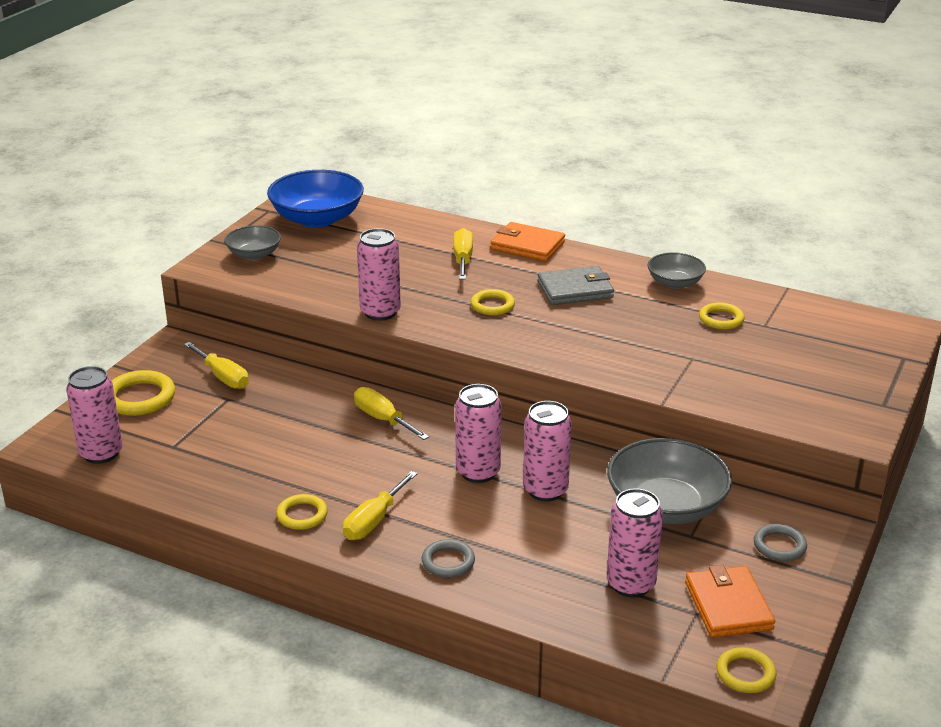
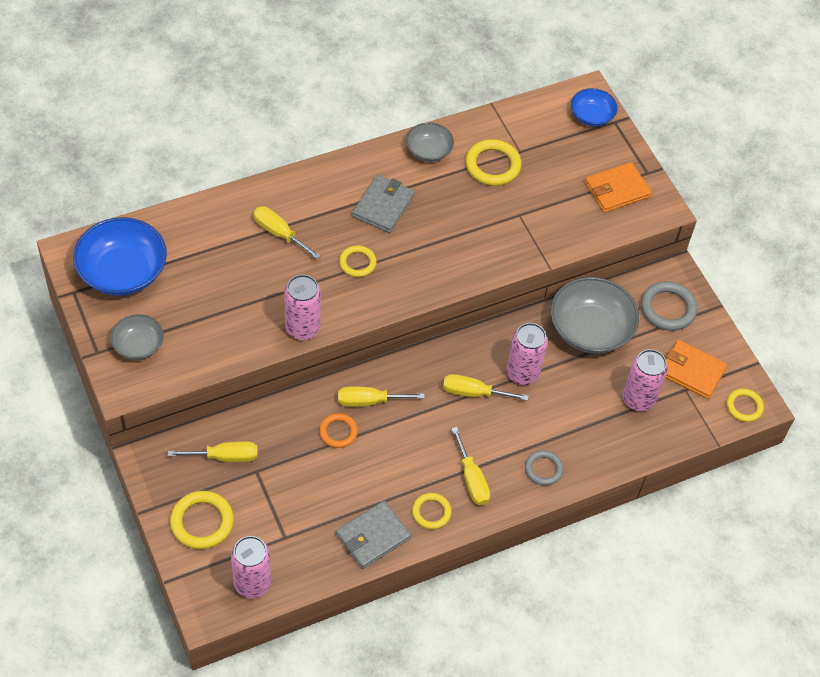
camera: 55 degrees left, 25 degrees up
(231, 494) = (373, 536): none -> grey wallet
(325, 419) = (338, 432): none -> orange ring
(478, 472) = (473, 393): pink can -> yellow screwdriver
(527, 245) = (298, 185): orange wallet -> orange wallet (617, 190)
(721, 319) = (492, 165): yellow ring -> yellow ring, size x1.58
(779, 546) = (668, 308): grey ring -> grey ring, size x1.58
(883, 342) = (591, 116): none -> blue bowl

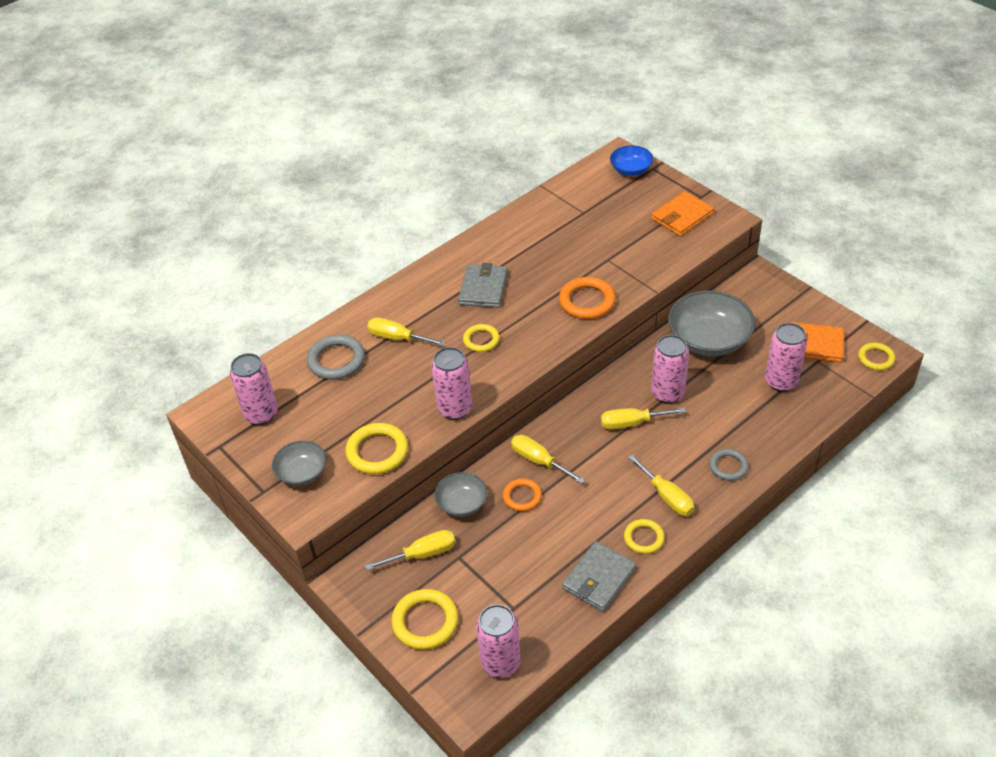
camera: 10 degrees left, 10 degrees down
(123, 272) = (261, 414): blue bowl -> pink can
(369, 401) = (539, 461): yellow screwdriver -> yellow screwdriver turned 60 degrees clockwise
(429, 151) = (503, 235): grey bowl -> grey bowl (462, 503)
(477, 255) = (587, 301): none -> orange ring
(492, 165) = (565, 229): yellow ring -> yellow ring (377, 451)
(668, 308) = (766, 303): grey ring -> grey ring (336, 360)

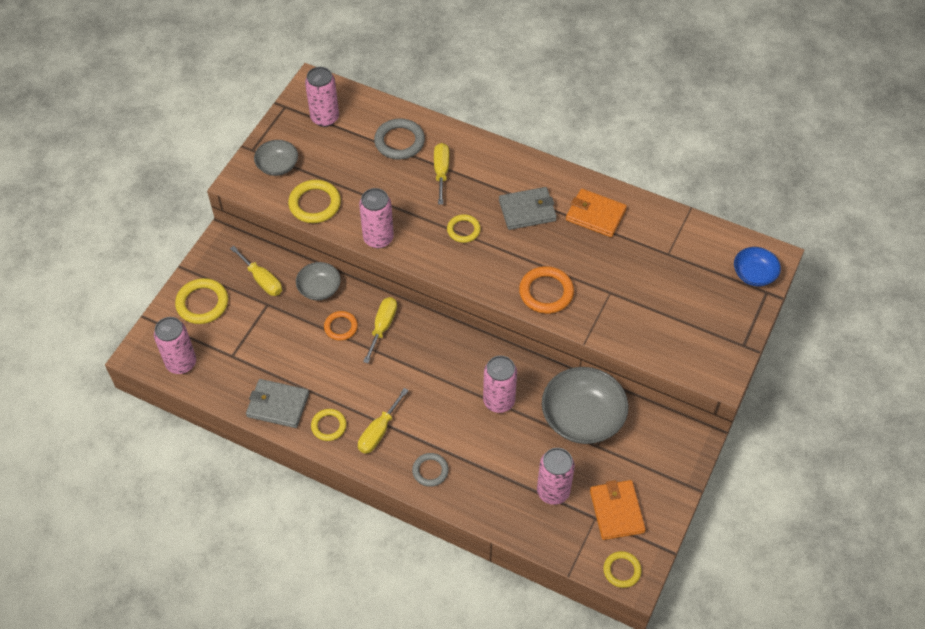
camera: 65 degrees right, 10 degrees up
(631, 423) = (451, 382): yellow screwdriver -> none
(682, 216) = (703, 336): orange wallet -> orange wallet (595, 215)

